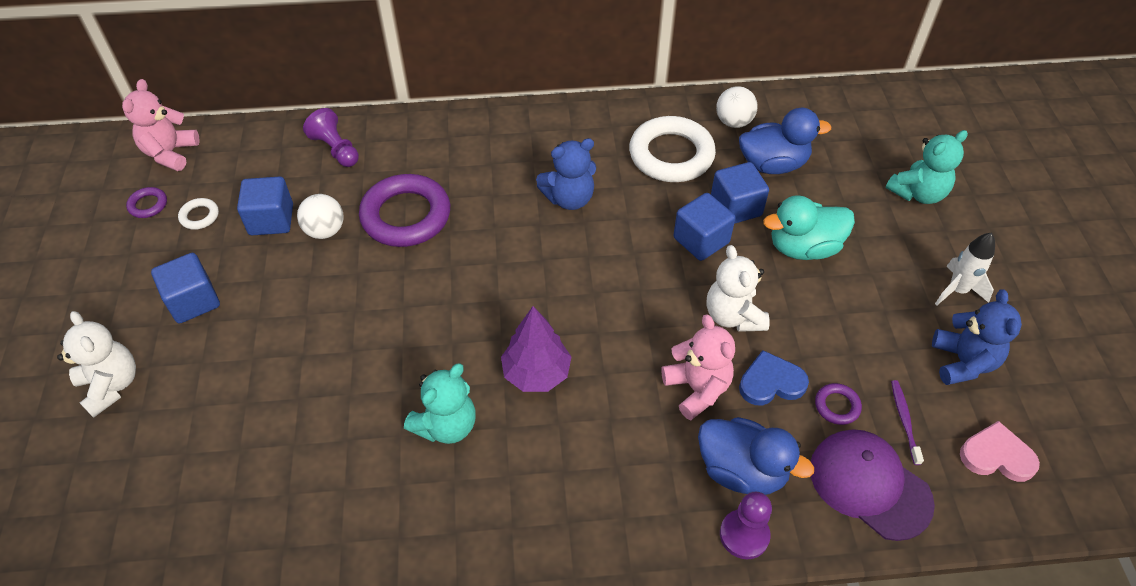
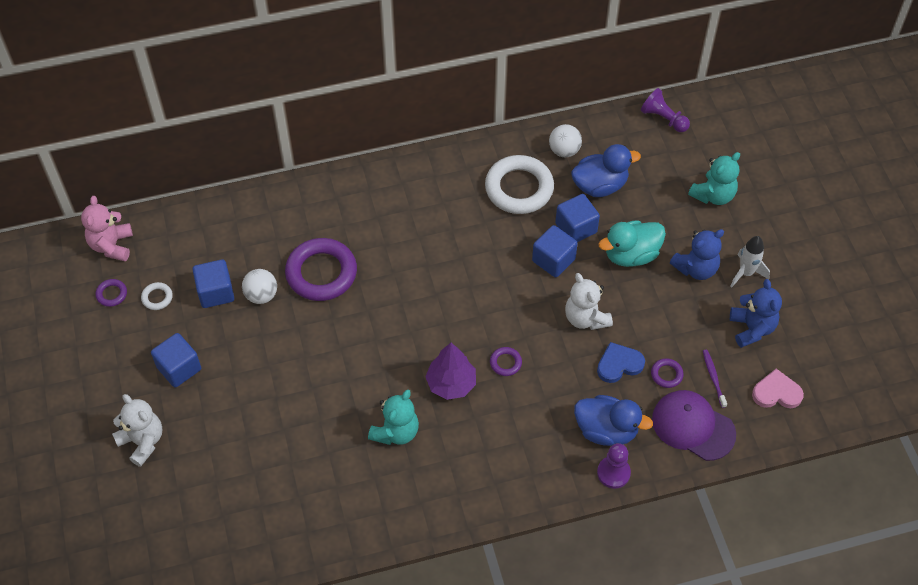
camera: 10 degrees left, 5 degrees up
(336, 149) = (247, 222): purple pawn -> purple pawn (663, 118)
(569, 198) = (446, 239): blue teddy bear -> blue teddy bear (696, 268)
(615, 357) = (505, 363): none -> purple ring
(697, 389) = (567, 377): pink teddy bear -> none

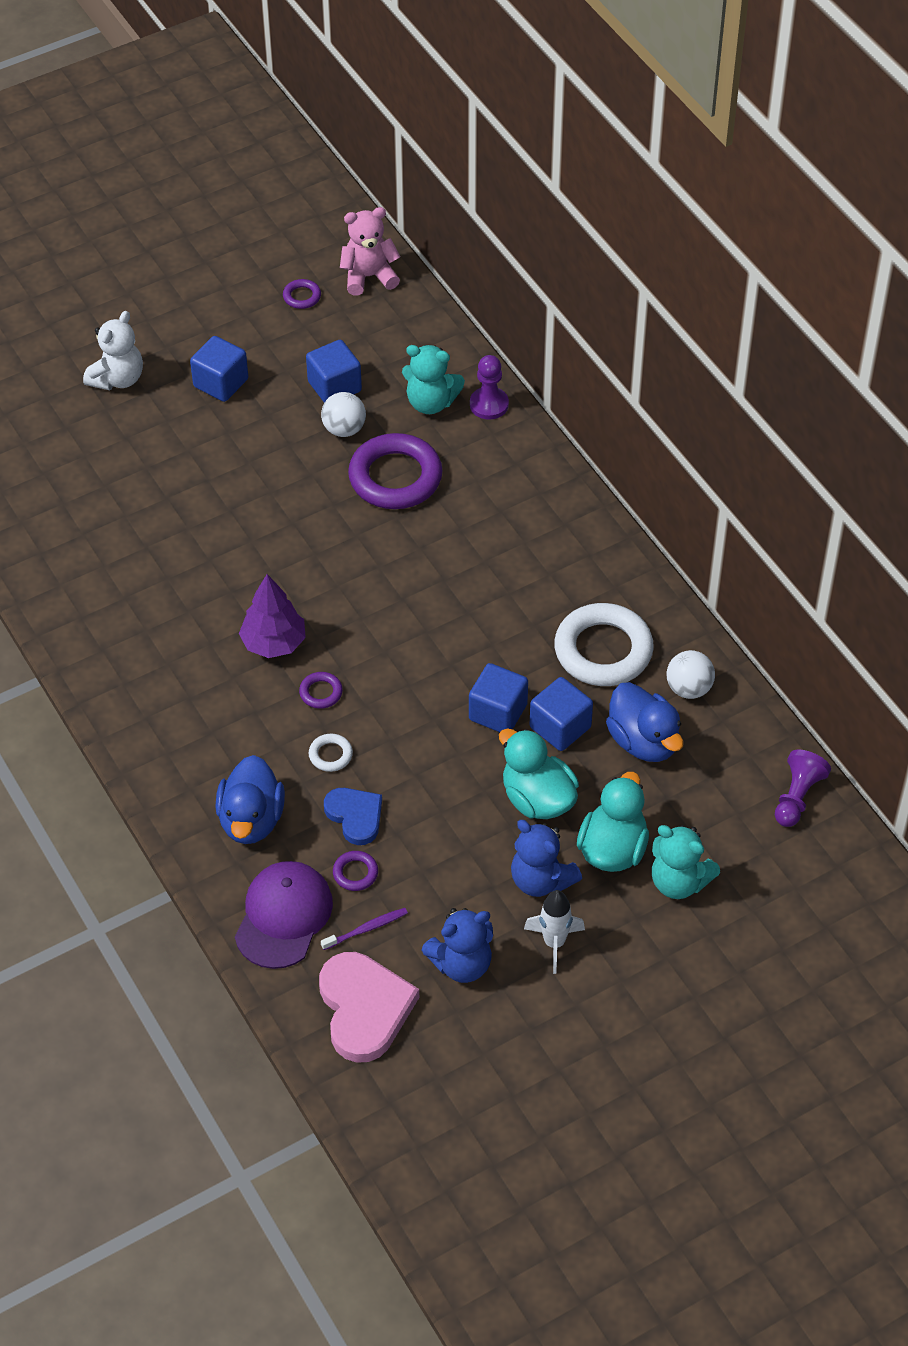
camera: 75 degrees right, 5 degrees down
(157, 297) = (310, 337): white ring -> white ring (330, 755)
(396, 431) = (191, 603): turquoise teddy bear -> turquoise teddy bear (431, 402)
(586, 318) = (417, 766): white teddy bear -> none
(613, 473) = (191, 839): purple pawn -> purple pawn (489, 405)
(680, 223) = (613, 849): none -> turquoise duck
(776, 392) = (364, 1009): pink heart -> pink heart, size x1.62

